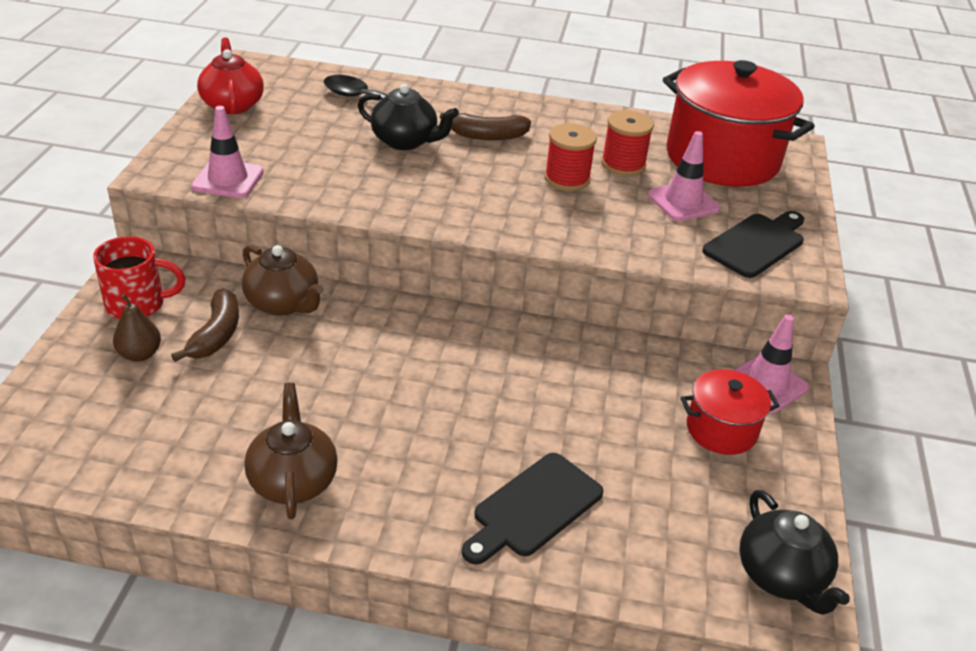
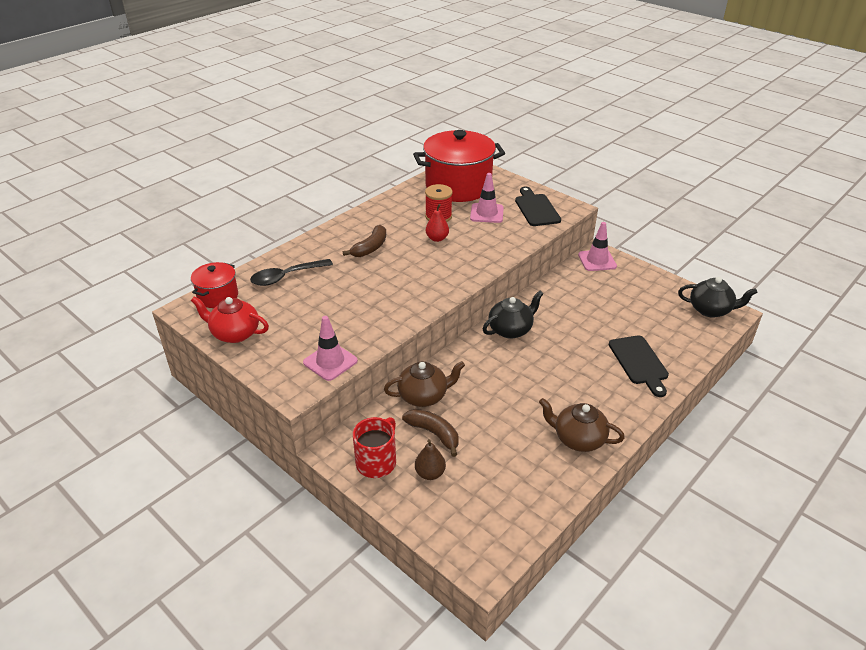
camera: 55 degrees left, 0 degrees up
(405, 141) = (349, 278): black teapot -> black teapot (511, 330)
(567, 178) = (437, 238): red spool -> red pear
(721, 429) = (619, 286): red pot -> red pot (218, 296)

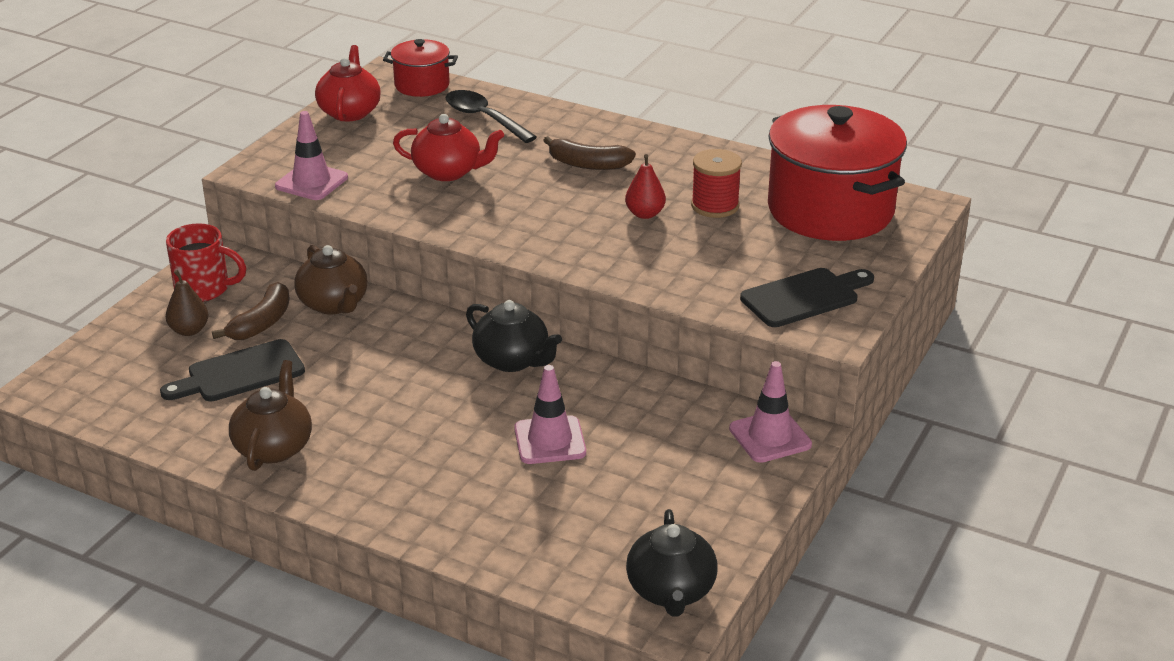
camera: 75 degrees right, 5 degrees down
(350, 300) = (448, 172): none -> red teapot
(487, 213) = (754, 249): pink traffic cone -> pink traffic cone (550, 440)
(639, 362) = (473, 501): black cutting board -> black cutting board (240, 373)

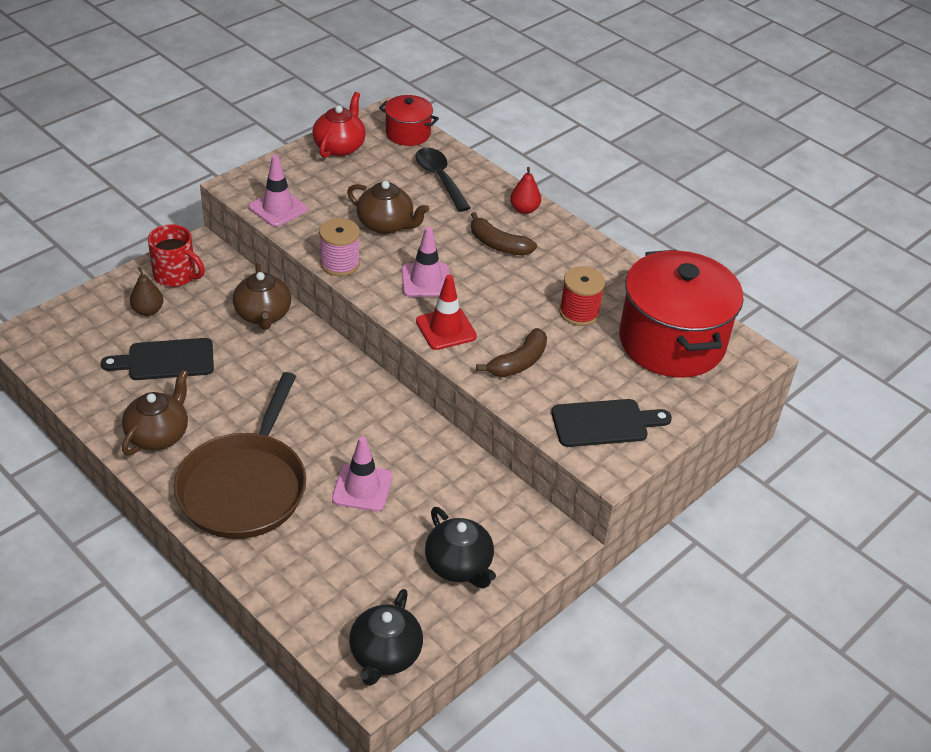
camera: 15 degrees right, 10 degrees up
(262, 323) = (202, 318): brown banana -> brown banana (518, 362)
(410, 473) = (245, 487): none -> brown pan
(417, 218) = (340, 264): none -> pink spool
(448, 172) = (386, 225): red teapot -> brown teapot
(512, 360) = (370, 404): black teapot -> black teapot (459, 565)
(576, 251) = (446, 329): none -> red traffic cone
(645, 214) = (518, 306): red pear -> red pear (524, 209)
(770, 437) = (534, 534): pink traffic cone -> pink traffic cone (426, 280)

